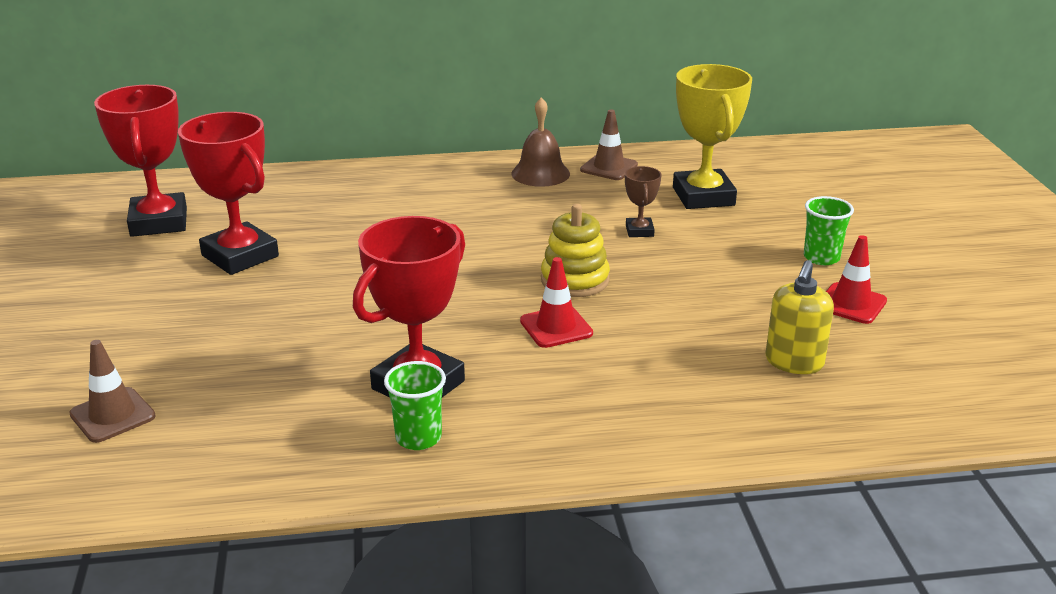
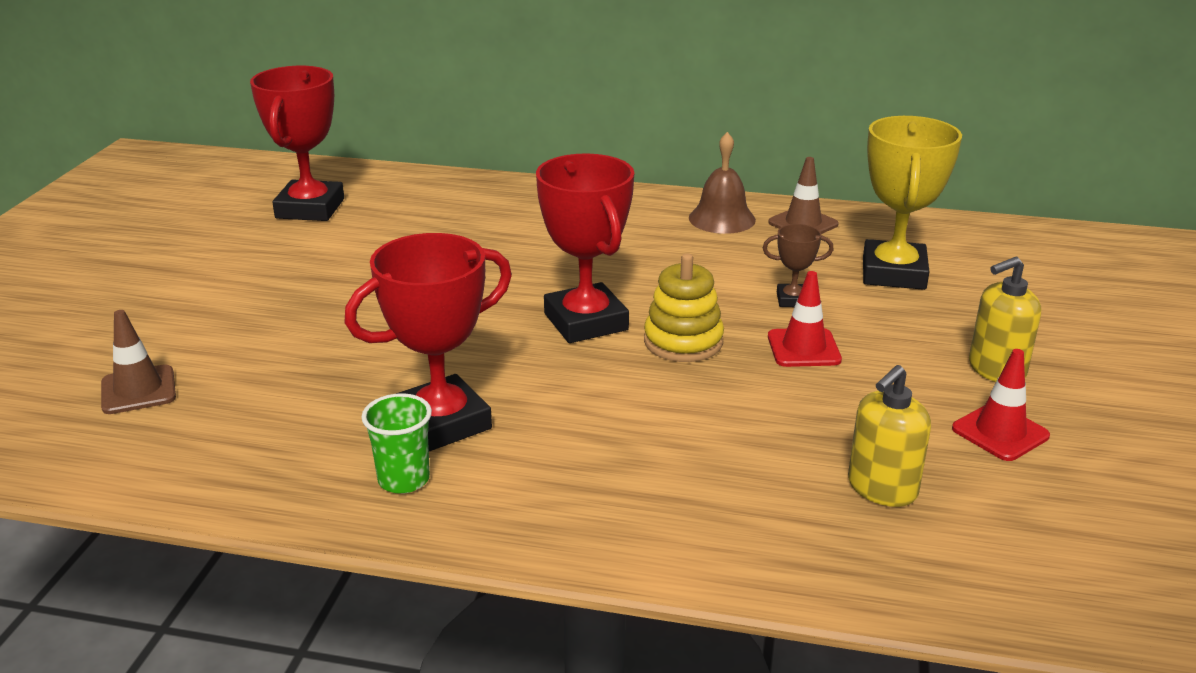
camera: 20 degrees right, 0 degrees up
(240, 256) = (361, 254): red trophy -> red trophy (586, 322)
(556, 327) = (628, 390): red traffic cone -> red traffic cone (803, 348)
(639, 231) = (792, 300): brown trophy -> brown trophy turned 75 degrees clockwise
(821, 258) = (996, 369): green cup -> yellow soap dispenser

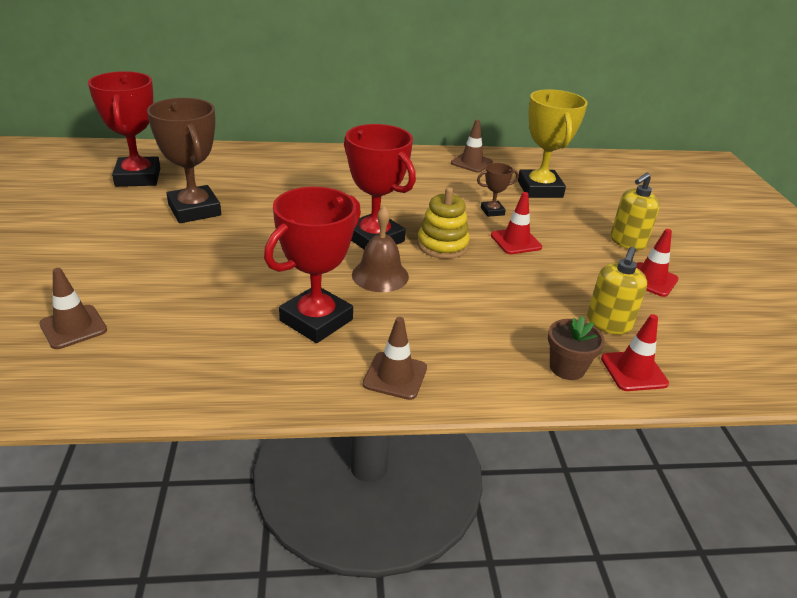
camera: 20 degrees left, 5 degrees up
(359, 258) = (194, 210): none -> brown trophy
(404, 480) = (312, 365): green cup -> none
(508, 512) = (395, 376): none -> brown traffic cone
(722, 218) = (421, 163): brown bell -> brown bell (380, 275)
(772, 541) = (567, 368): none -> brown flower pot
(879, 563) = (633, 371): none -> red traffic cone

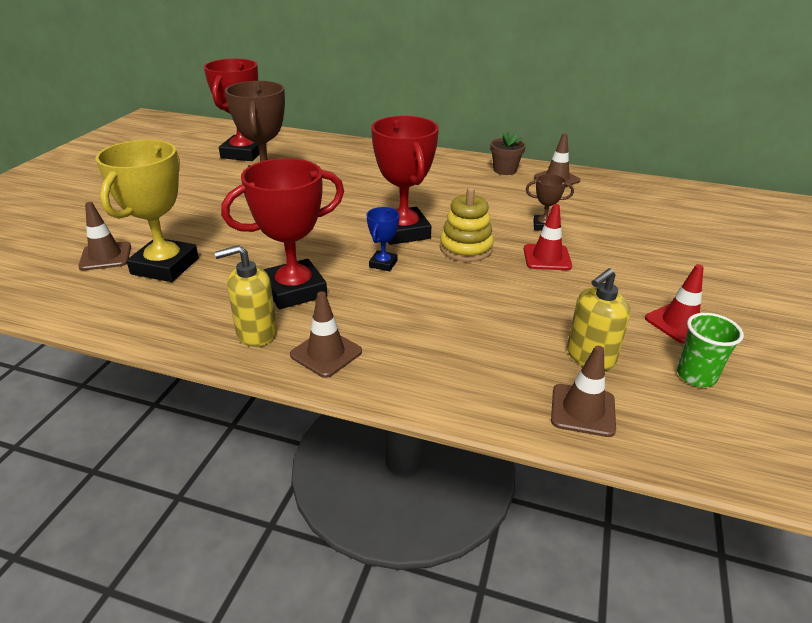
camera: 25 degrees right, 0 degrees up
(380, 275) = (383, 264): brown bell -> blue trophy
(539, 189) = (614, 213): yellow trophy -> yellow trophy (165, 266)
(567, 368) = (507, 388): brown flower pot -> brown flower pot (504, 170)
(627, 242) = (679, 280): yellow soap dispenser -> yellow soap dispenser (256, 333)
(633, 371) = (583, 410): red traffic cone -> brown traffic cone
(689, 321) = (696, 376): none -> green cup

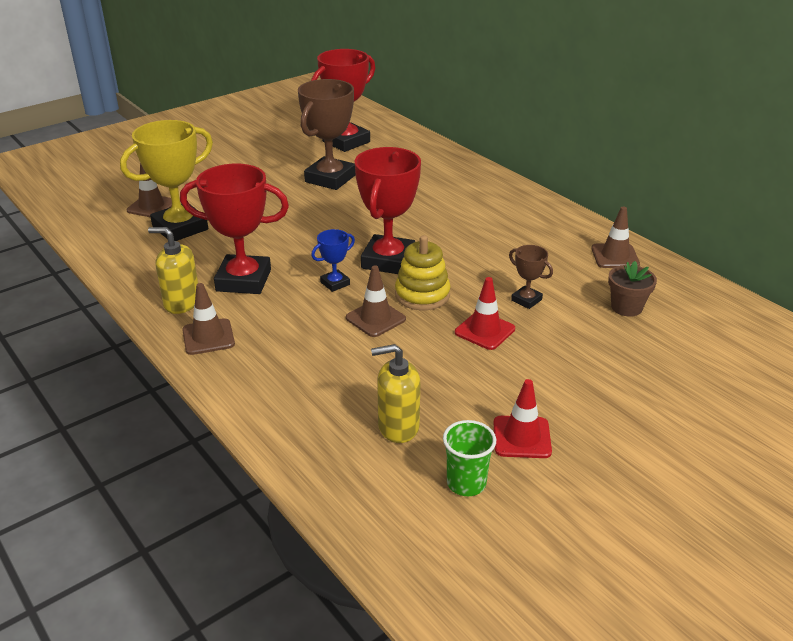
camera: 35 degrees right, 0 degrees up
(504, 170) = (571, 229): brown flower pot -> brown flower pot (626, 307)
(583, 410) = (332, 461): brown traffic cone -> brown traffic cone (375, 318)

